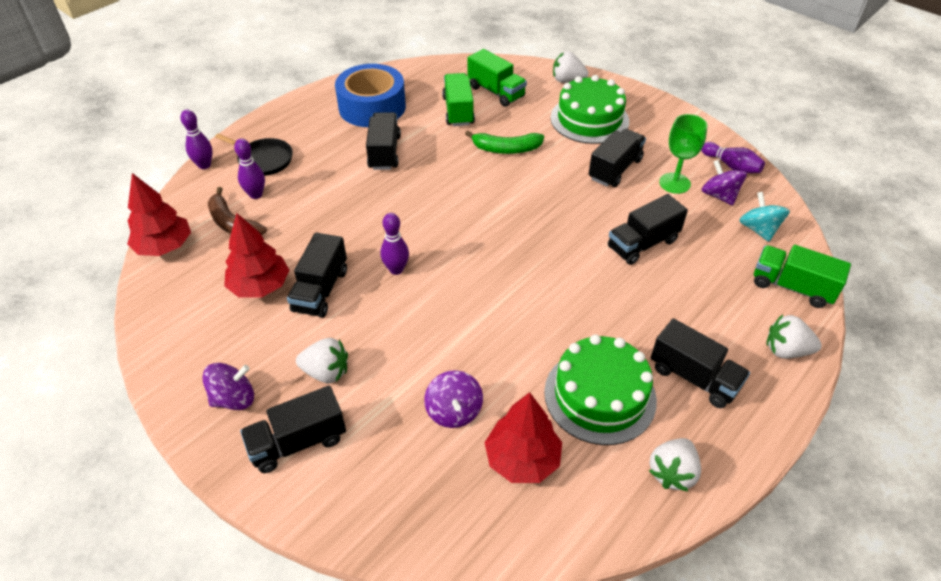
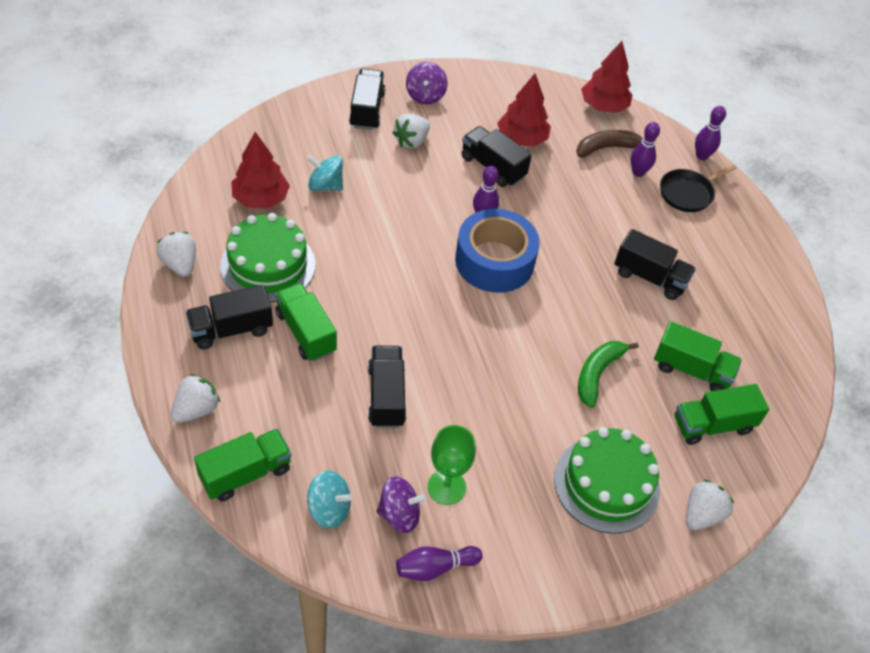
camera: 115 degrees right, 5 degrees up
(372, 107) = (738, 302): blue tape -> blue tape (494, 261)
(454, 411) = (325, 185): purple spinning top -> turquoise spinning top
(615, 169) = (504, 448): black truck -> none
(640, 323) = (306, 332): none -> green truck

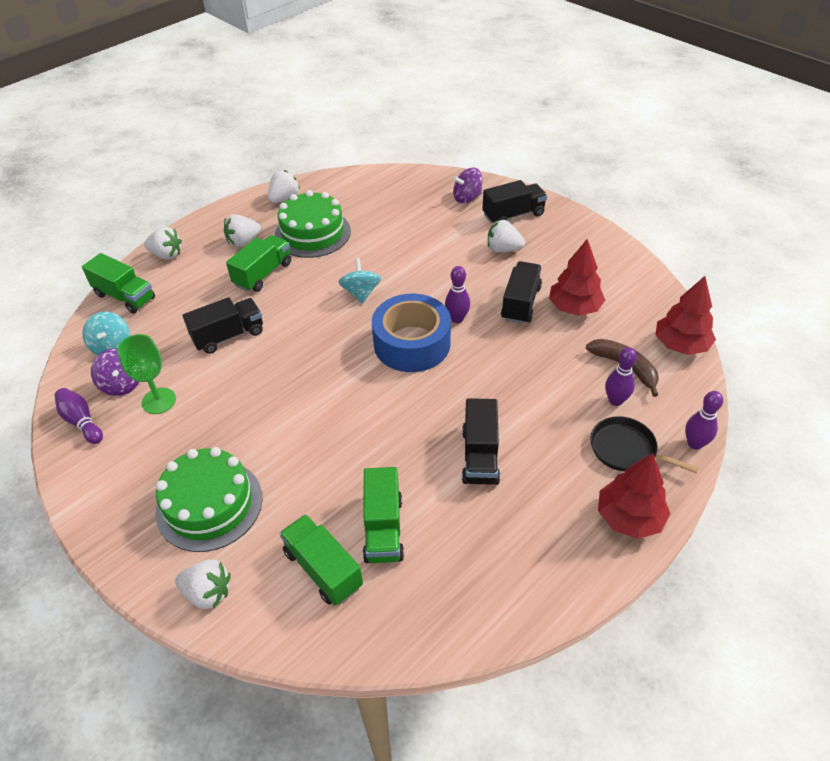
camera: 70 degrees right, 5 degrees down
(231, 329) = (243, 241): black truck -> white strawberry
(261, 199) = (372, 205): red tree -> red tree (629, 517)
(325, 185) = (412, 227): turquoise spinning top -> turquoise spinning top (361, 293)
(425, 95) = (564, 236): purple spinning top -> purple spinning top (467, 198)
(597, 374) = (331, 456): green banana -> none

